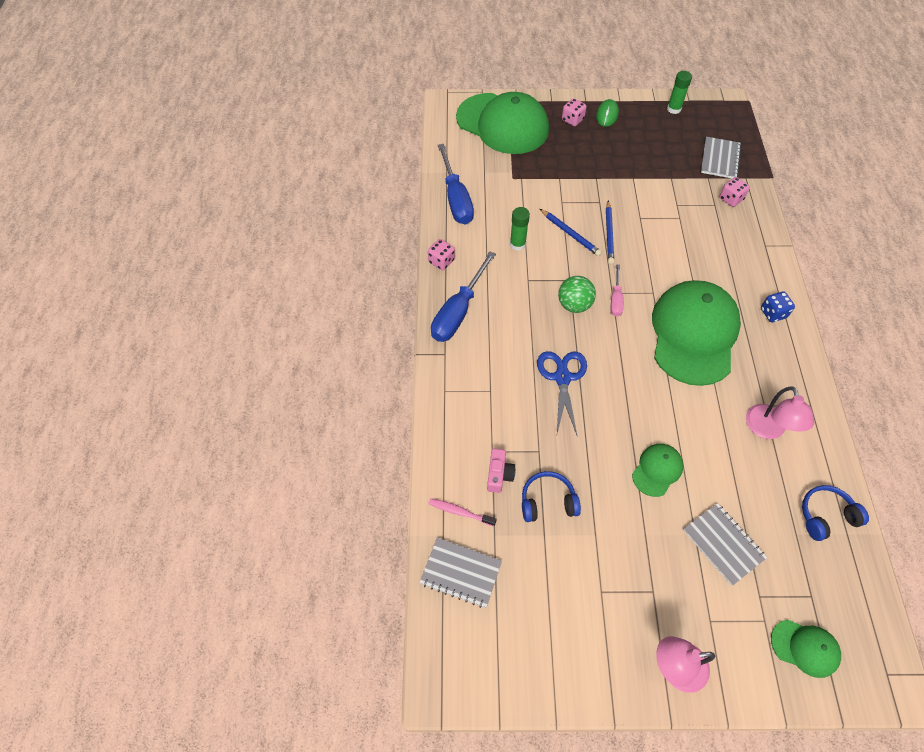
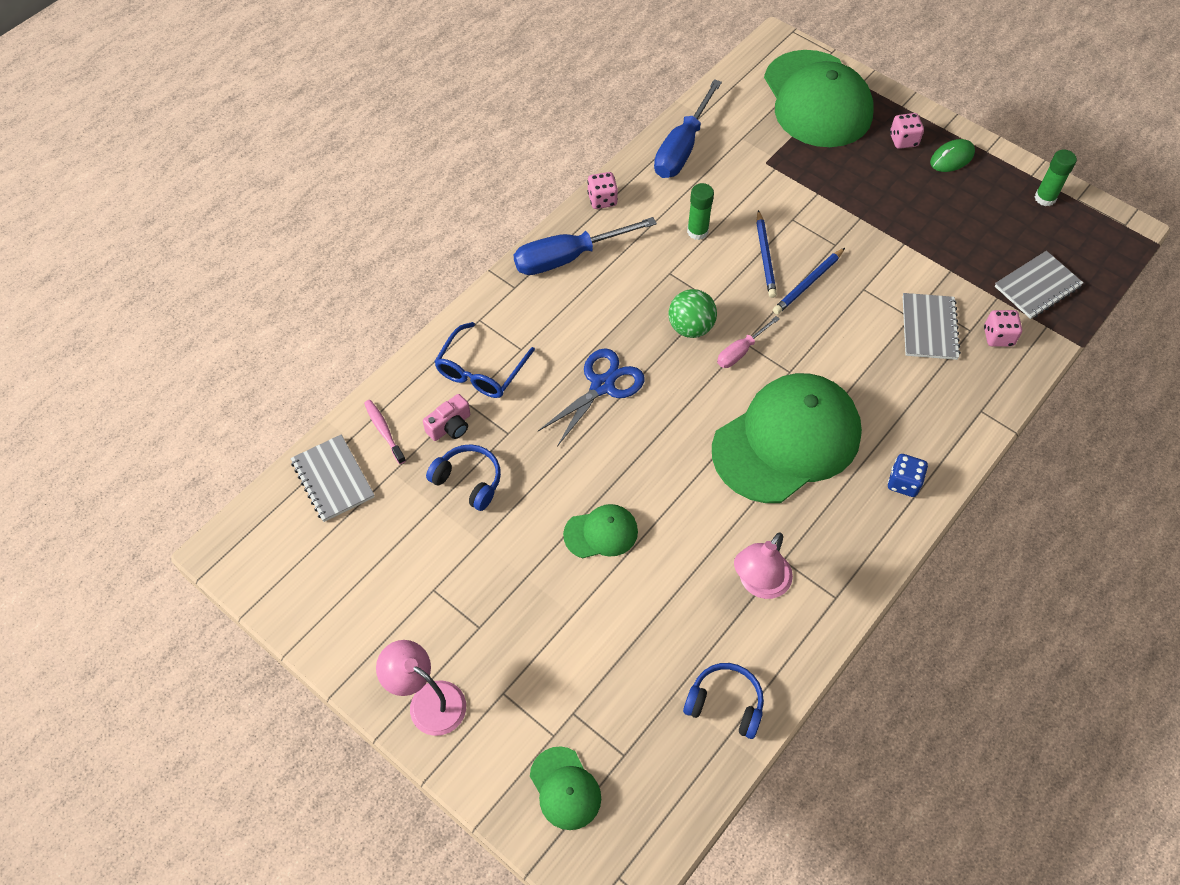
camera: 40 degrees right, 0 degrees up
(480, 423) = (481, 370): none -> blue glasses
(723, 544) = (590, 643): grey notebook -> grey notebook (929, 328)

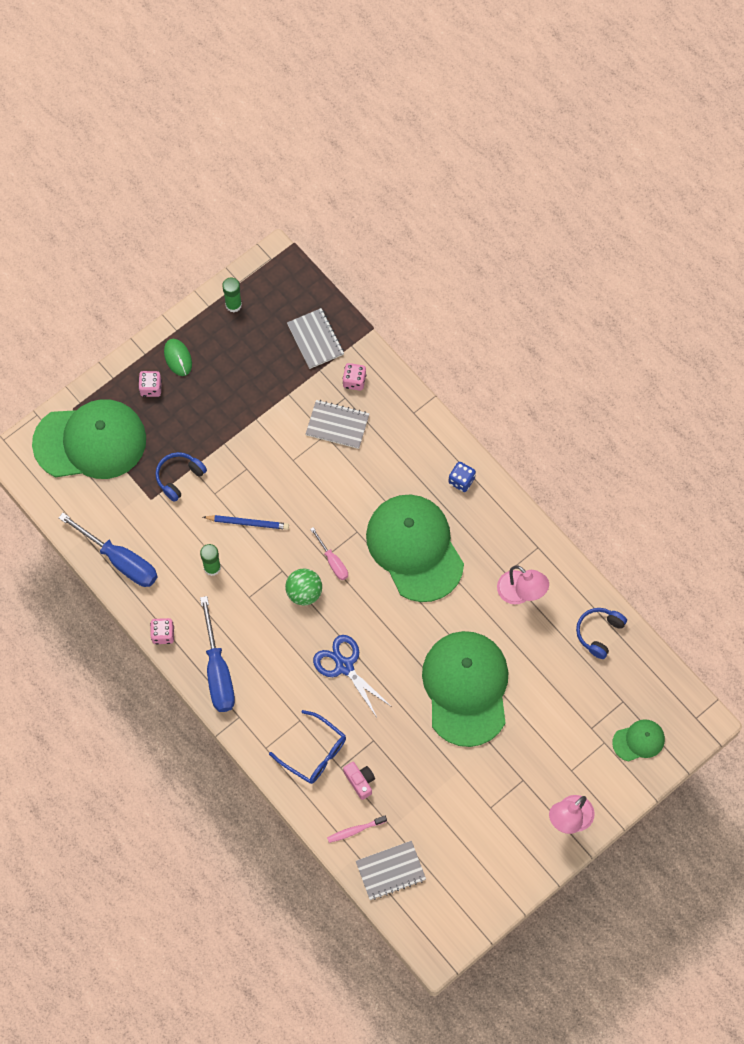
camera: 80 degrees left, 10 degrees up
(468, 481) = (409, 773): blue headphones -> blue headphones (179, 477)
(601, 533) = (466, 688): green cap -> green cap, size x2.23
(808, 283) = (280, 498): blue pencil -> none

